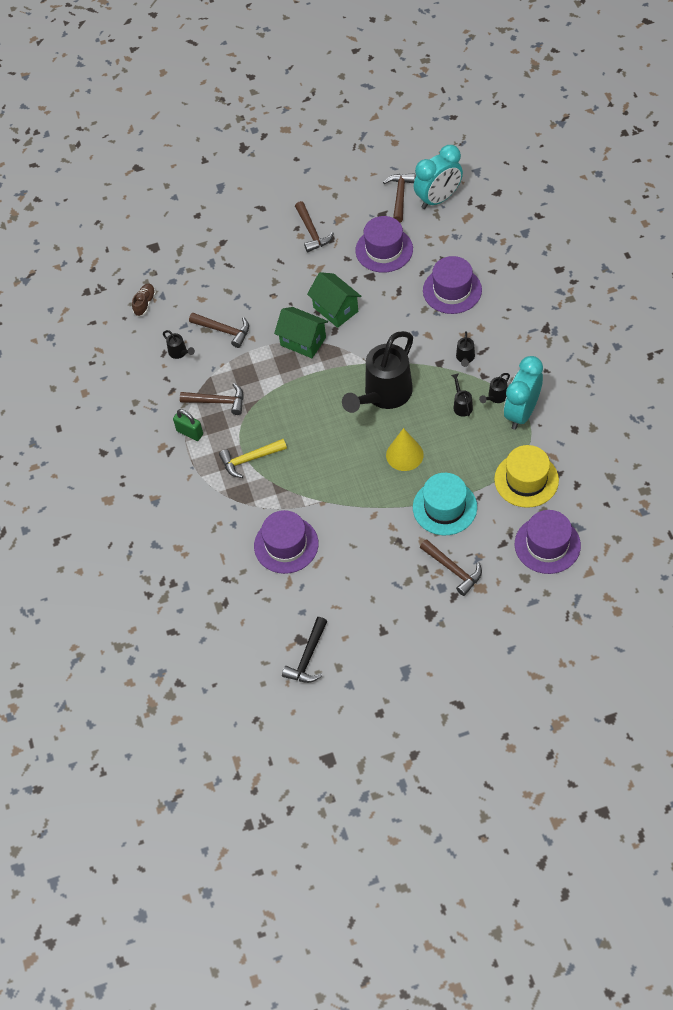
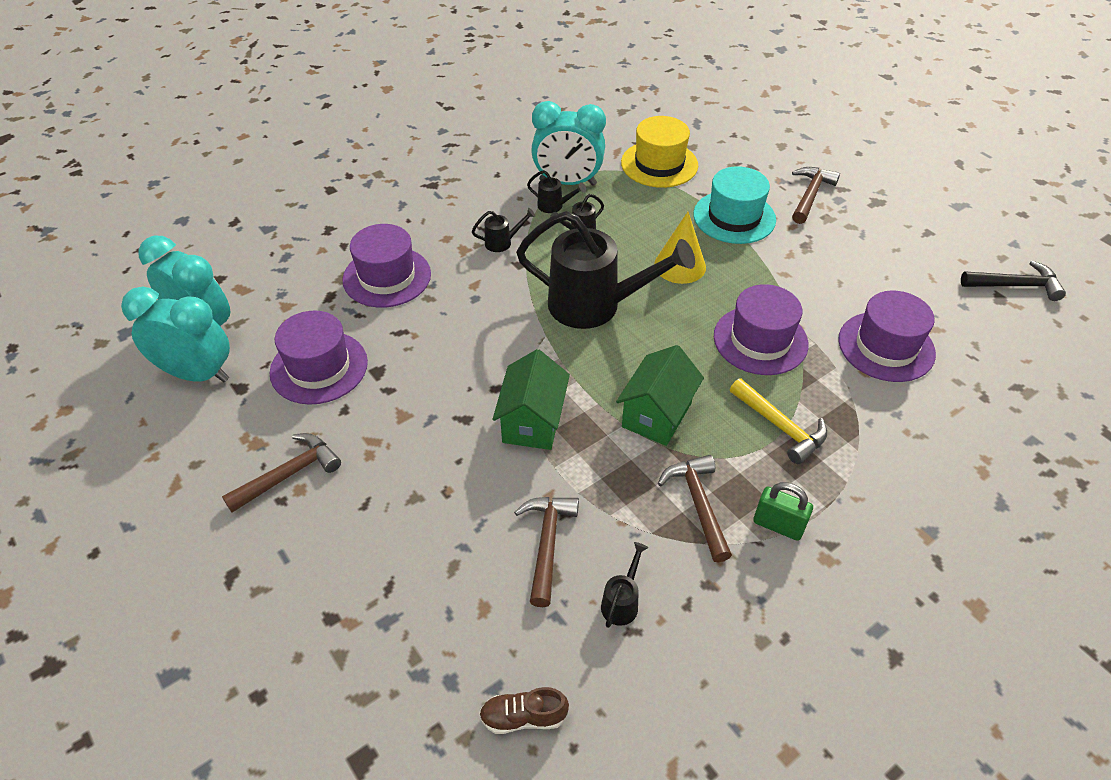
camera: 115 degrees left, 10 degrees down
(190, 433) = (778, 525): green padlock -> green padlock turned 75 degrees counterclockwise
(335, 309) = (456, 397): green house -> green house (656, 415)
(400, 196) = (197, 374): brown hammer -> turquoise clock
(547, 545) = (732, 137): purple hat -> purple hat (760, 340)

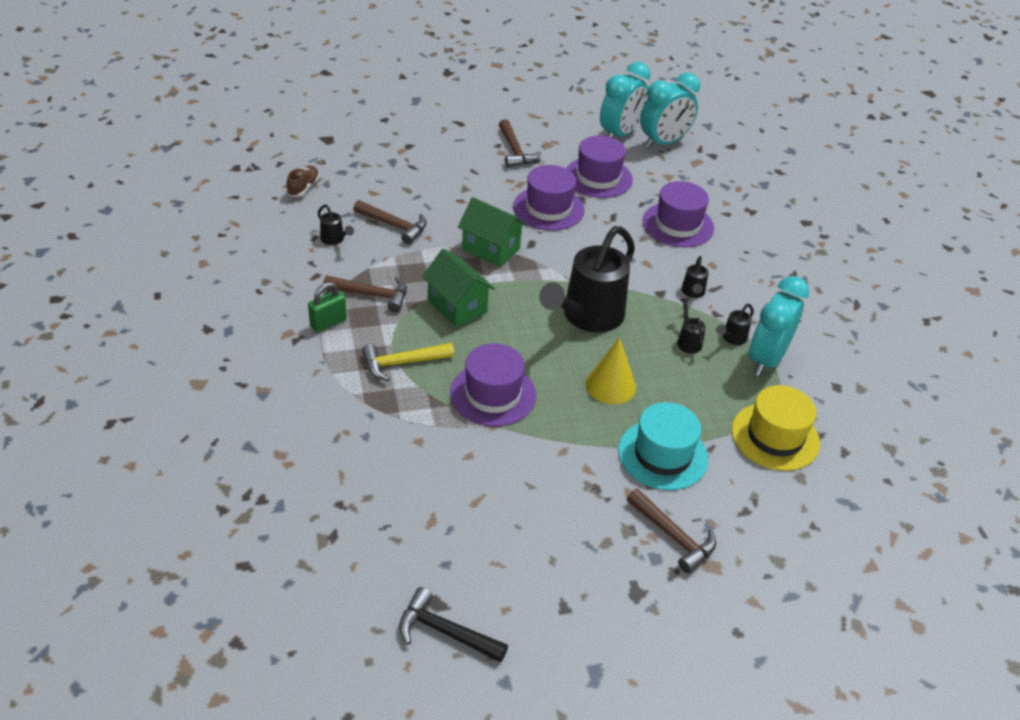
camera: 110 degrees right, 5 degrees down
(886, 346) = (435, 471): purple hat -> purple hat (548, 208)
(1015, 285) = (445, 631): black hammer -> black hammer turned 90 degrees clockwise

